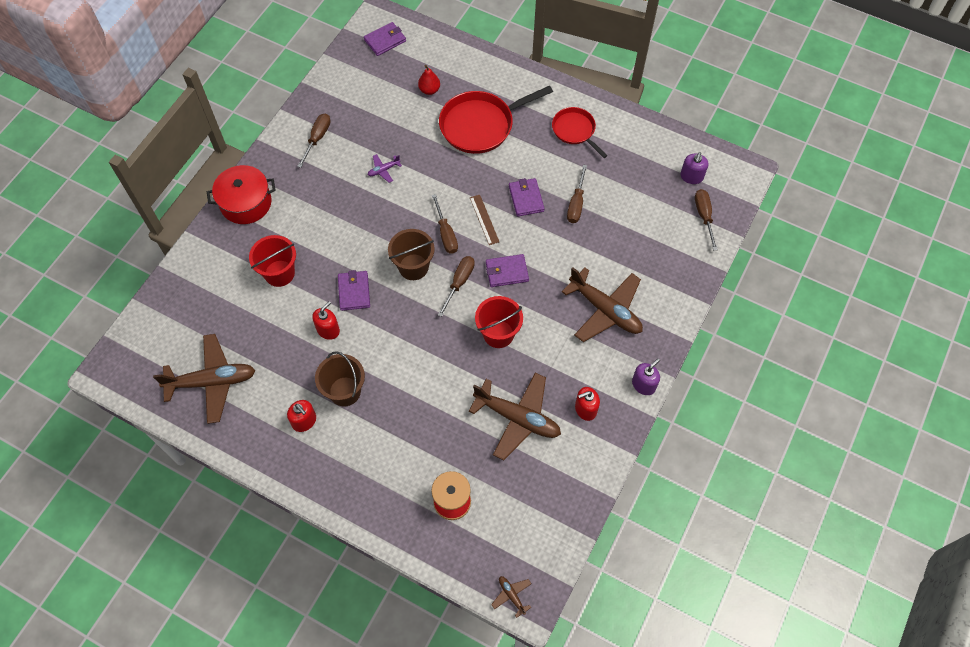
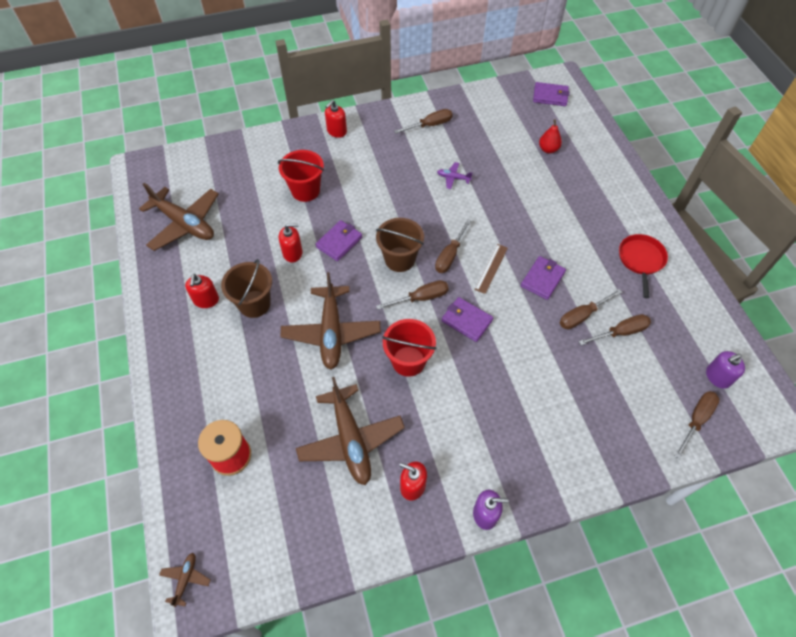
camera: 45 degrees right, 5 degrees down
(246, 203) = (336, 131): red pot -> red soap dispenser
(480, 125) = (562, 200): red pan -> none
(605, 310) = (517, 420): brown plane -> brown plane (331, 332)
(610, 195) = (620, 332): none -> brown screwdriver

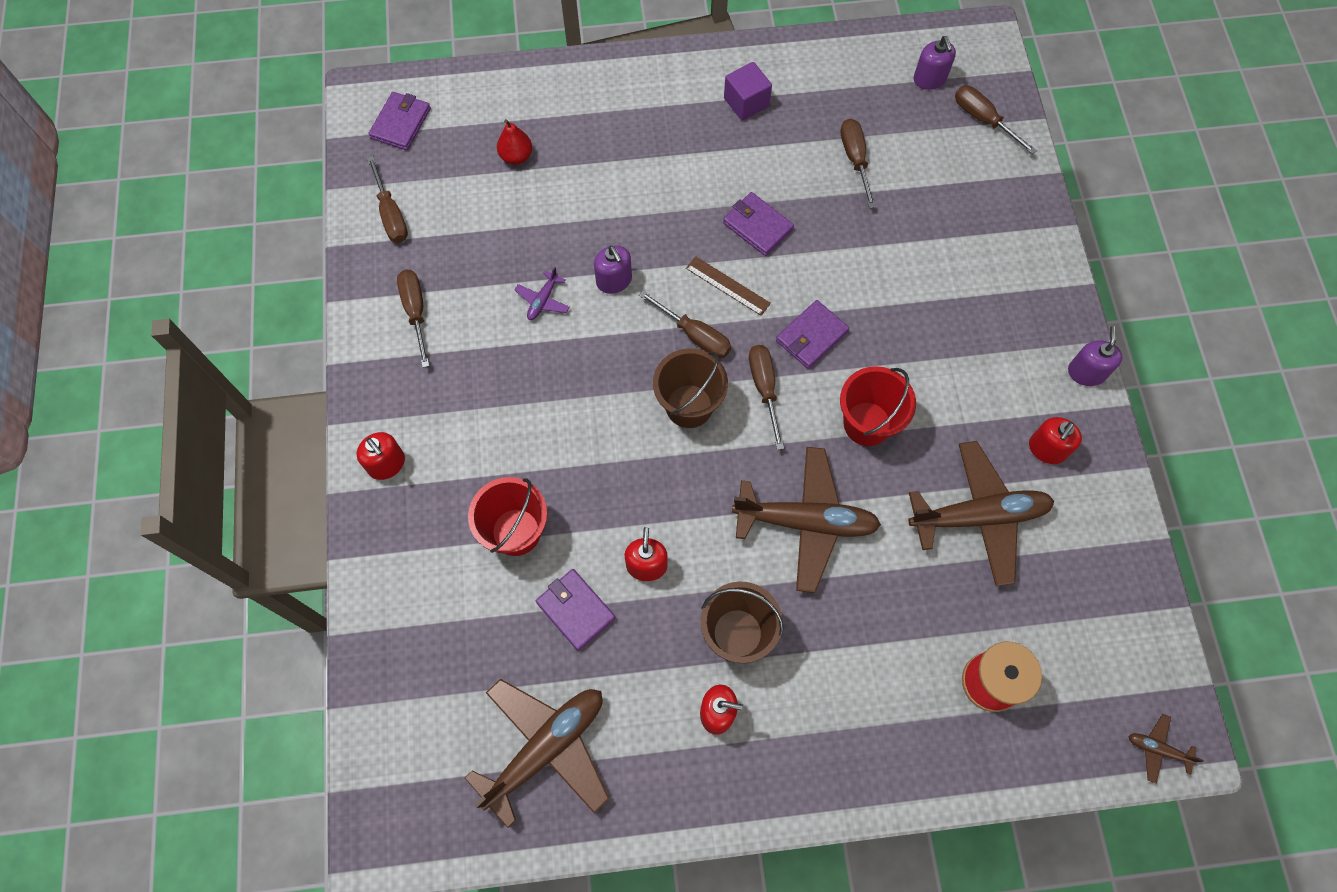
camera: 80 degrees left, 10 degrees up
(339, 242) = (638, 490): purple wallet -> purple wallet (575, 610)
(477, 209) = (614, 281): none -> purple soap dispenser
(582, 316) = (824, 195): brown screwdriver -> brown screwdriver (391, 214)
(641, 260) = (746, 102): red pan -> purple cube

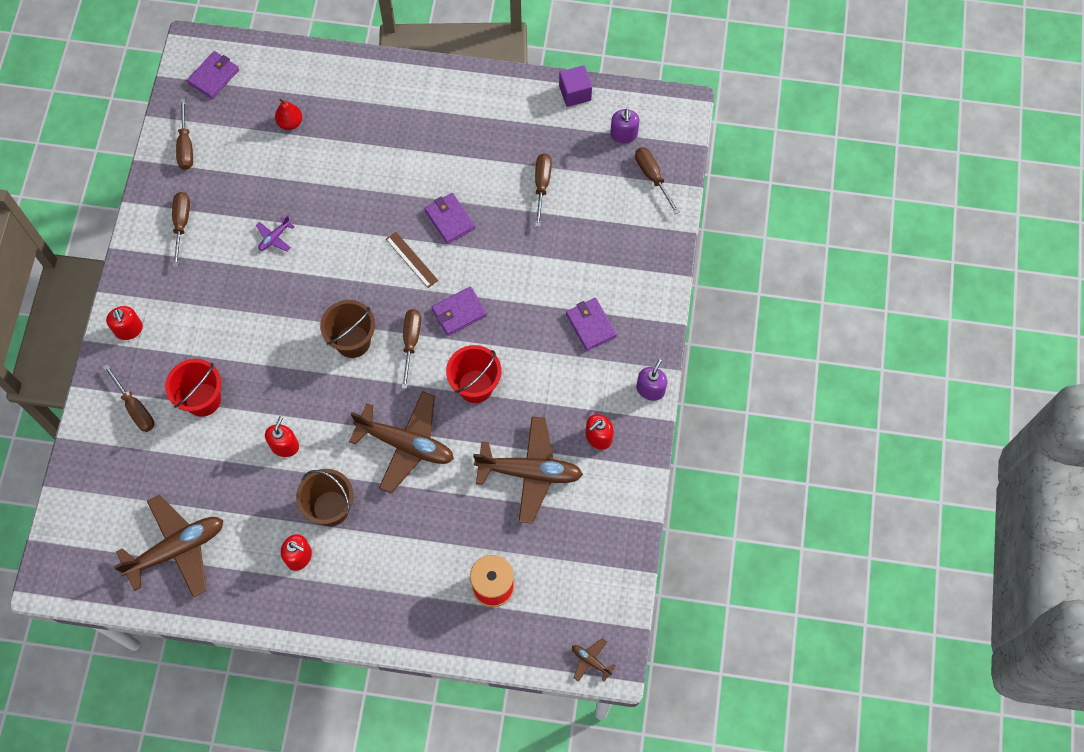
camera: 15 degrees right, 0 degrees up
(575, 610) = (226, 463): purple wallet -> purple wallet (590, 325)
(614, 281) = (330, 235): purple soap dispenser -> none
(695, 335) = (375, 290): brown screwdriver -> brown screwdriver (135, 408)
(746, 102) = (476, 120): purple cube -> purple cube (575, 93)

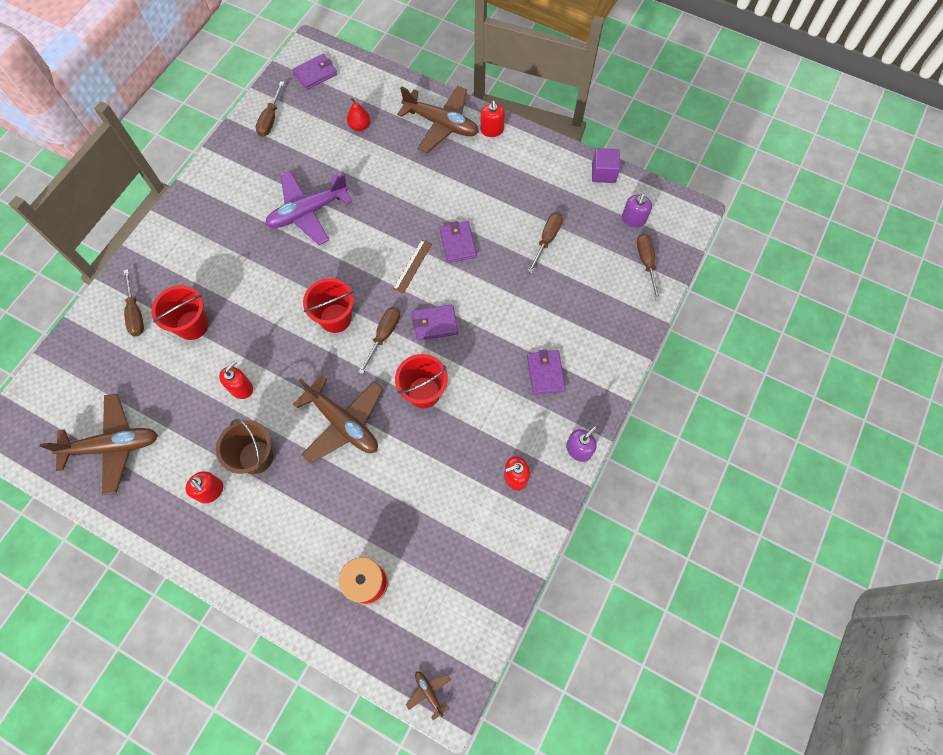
camera: 20 degrees right, 0 degrees up
(129, 329) = (160, 248): red soap dispenser -> red soap dispenser (492, 130)
(181, 224) = (240, 178): brown screwdriver -> none
(274, 238) = (308, 212): purple plane -> purple plane, size x2.33
(353, 341) = (335, 318): brown bucket -> red bucket
(411, 259) = (412, 266): brown ruler -> brown ruler turned 45 degrees clockwise
(530, 472) = (441, 487): brown plane -> brown plane (441, 124)

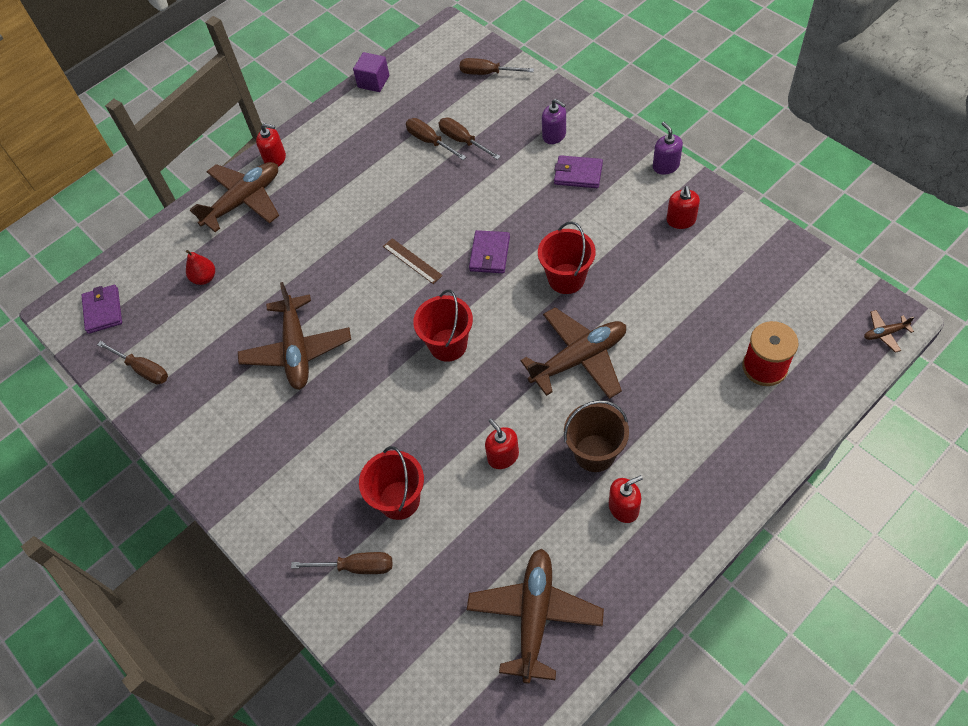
camera: 65 degrees left, 10 degrees down
(308, 212) = (297, 350): purple plane -> brown plane
(384, 335) = (486, 302): brown screwdriver -> brown screwdriver (463, 141)
(458, 243) = (401, 215): purple wallet -> none
(633, 219) = (436, 71): purple soap dispenser -> purple soap dispenser (554, 135)

